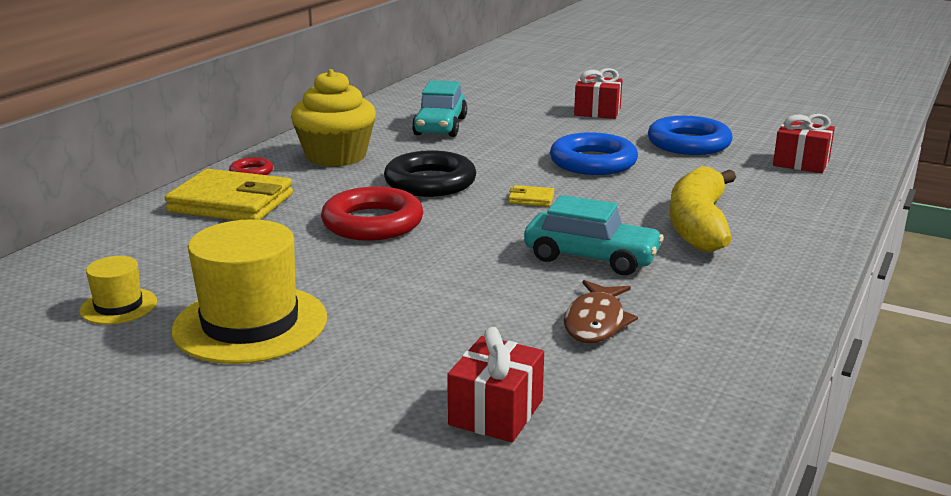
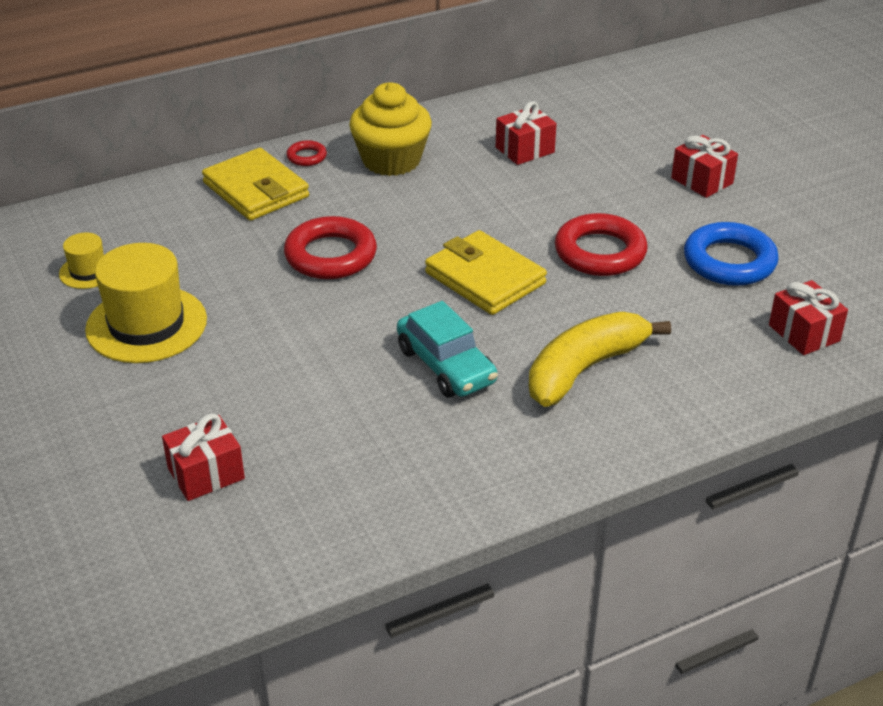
camera: 35 degrees right, 15 degrees up
(430, 182) = (428, 224): black ring -> none
(440, 126) = (524, 150): turquoise car -> red gift
(531, 199) = (484, 278): yellow wallet -> yellow wallet, size x2.38
(593, 162) = (600, 252): blue ring -> red ring
(596, 322) = (364, 431): brown fish -> none

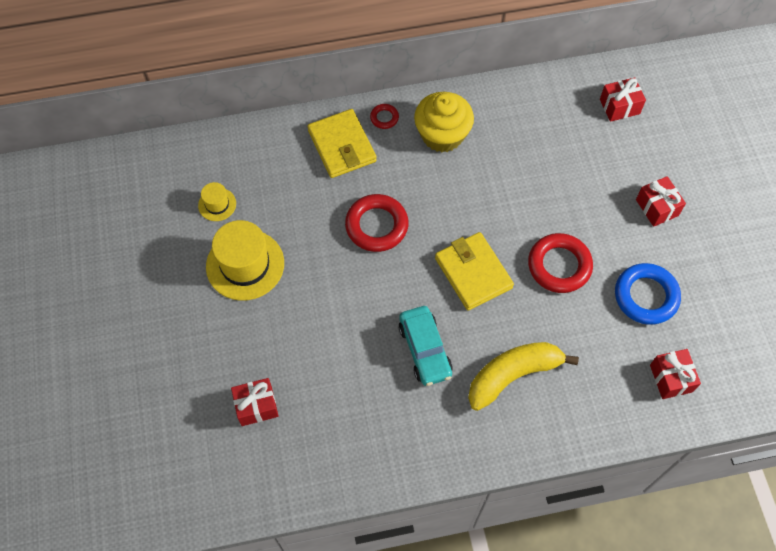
camera: 15 degrees right, 25 degrees up
(524, 150) = (540, 144): red gift -> red gift (619, 106)

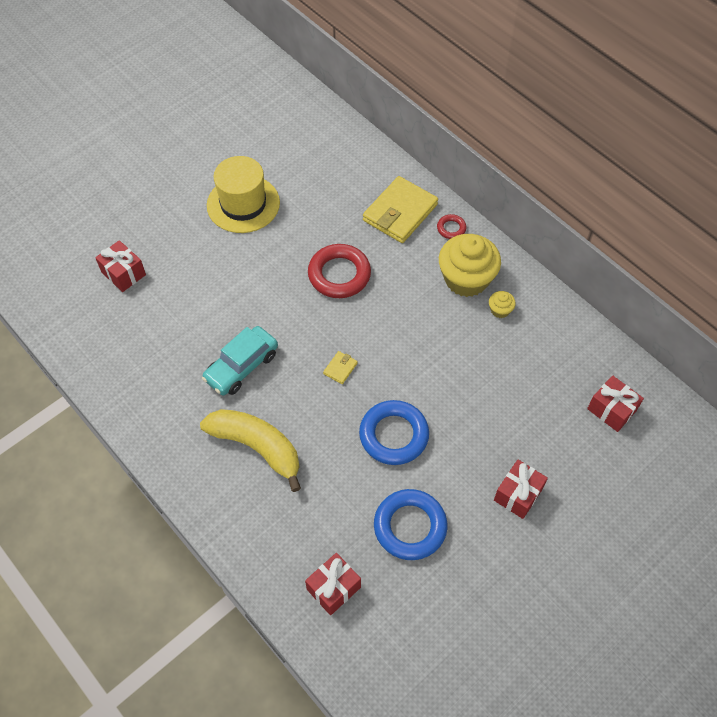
camera: 60 degrees right, 5 degrees down
(217, 204) = (285, 159): yellow hat -> none
(473, 273) = (340, 368): yellow wallet -> yellow wallet, size x0.42
(487, 128) = (500, 310): none -> yellow cupcake
(559, 266) = (393, 435): red ring -> blue ring

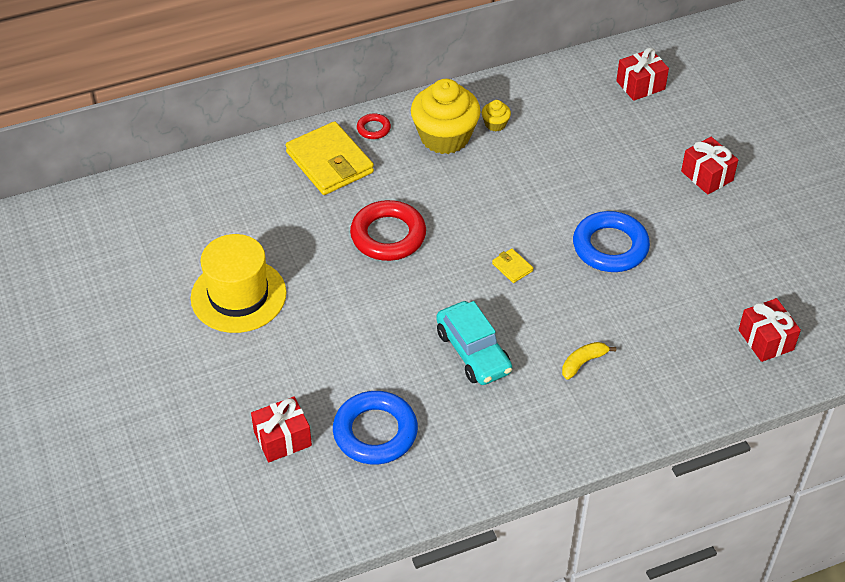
camera: 70 degrees left, 10 degrees down
(257, 447) = (583, 362): yellow banana -> yellow banana, size x0.45
(410, 527) = (716, 263): blue ring -> blue ring (375, 432)

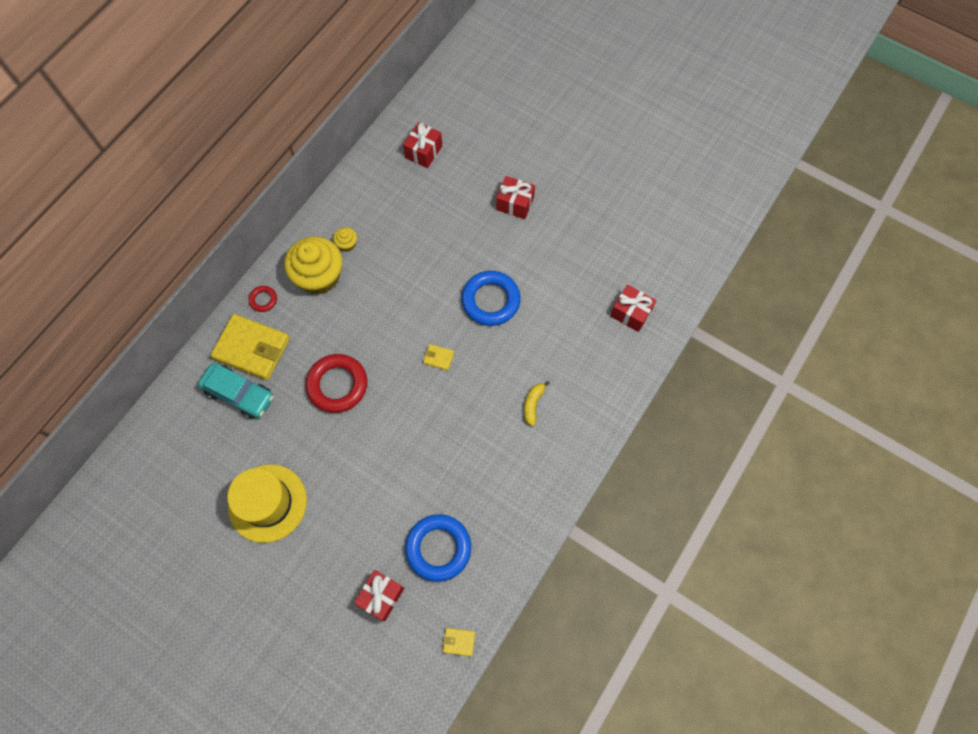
camera: 35 degrees left, 20 degrees up
(328, 528) = (459, 642): none -> yellow wallet
(473, 352) = (459, 442): turquoise car -> turquoise car (239, 394)

